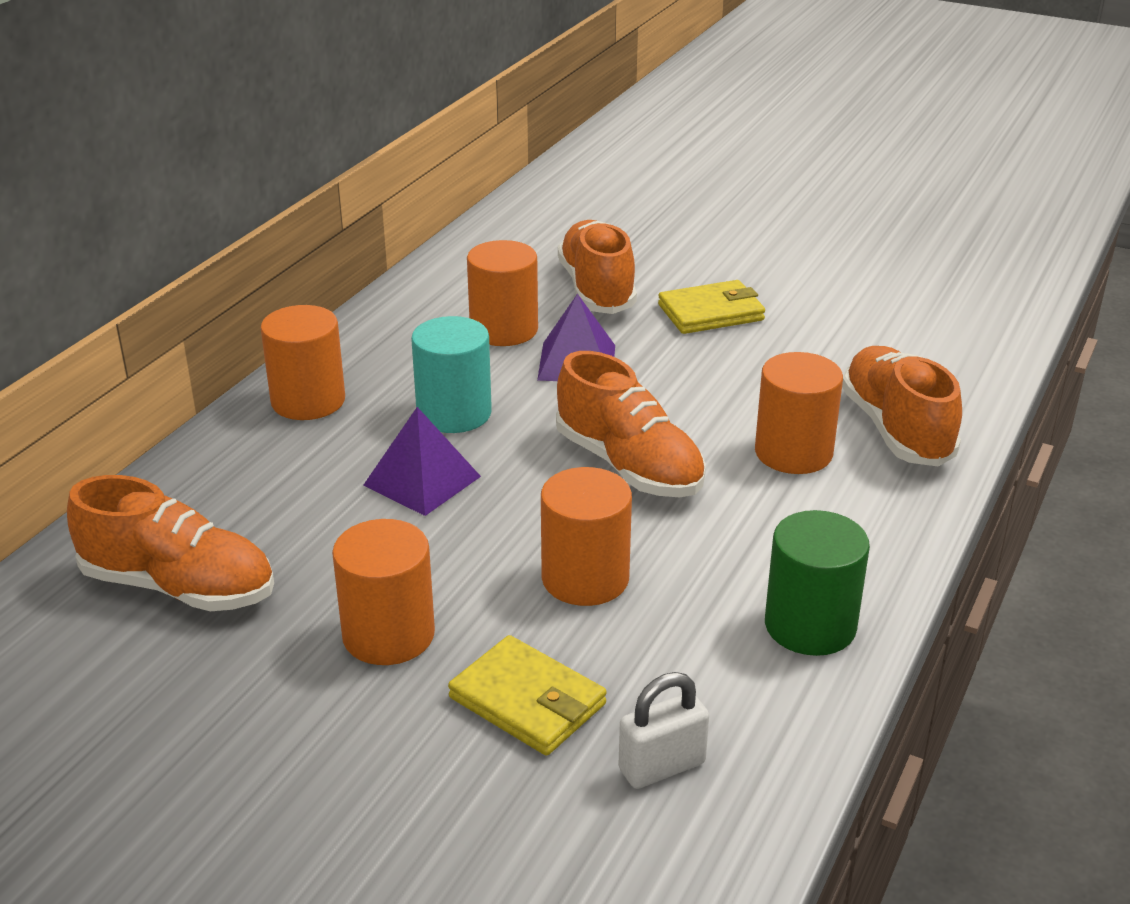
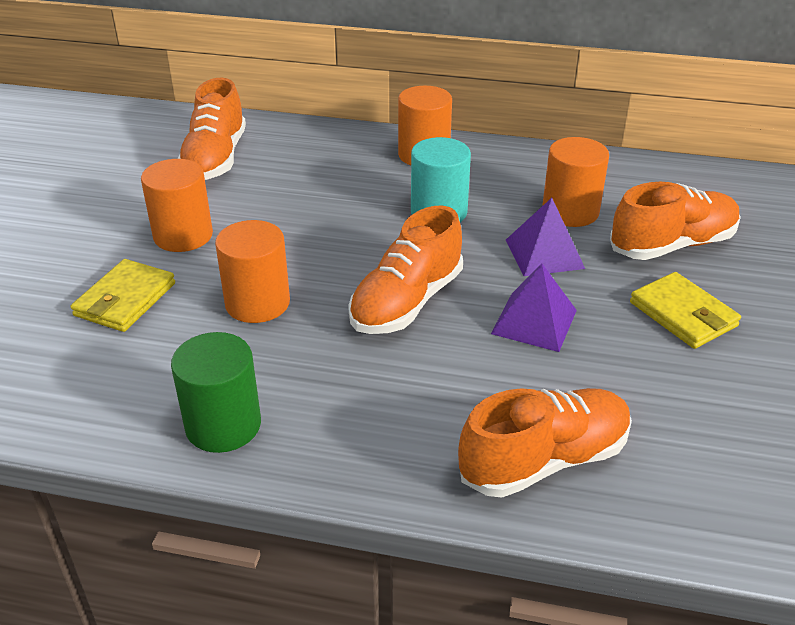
camera: 75 degrees right, 5 degrees up
(422, 480) = (350, 215): purple pyramid -> purple pyramid (534, 321)
(662, 766) = (63, 366): white padlock -> none
(793, 452) = (468, 392): orange cylinder -> none

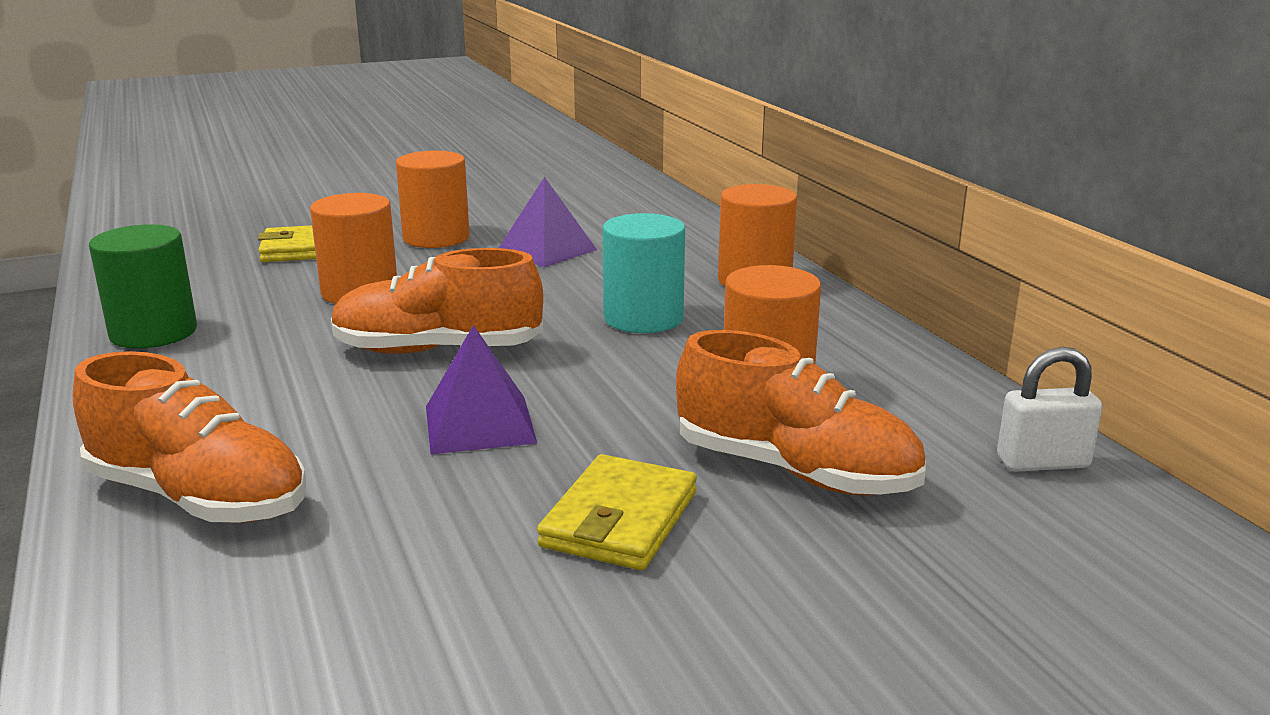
camera: 55 degrees right, 15 degrees down
(215, 159) = (585, 211): orange shoe -> none
(544, 254) = (640, 394): purple pyramid -> purple pyramid (547, 250)
(713, 181) = (1042, 462): none -> white padlock

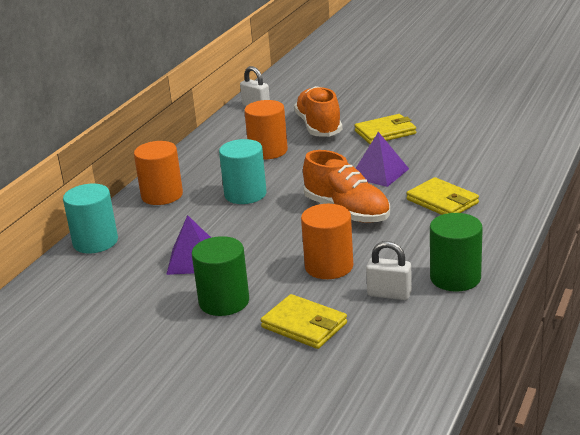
camera: 130 degrees left, 5 degrees up
(199, 498) = (495, 181): orange shoe -> none
(236, 294) = (389, 294): none -> white padlock
(281, 418) = (442, 201): none -> yellow wallet
(436, 238) = (224, 301): orange cylinder -> green cylinder
(699, 229) = (95, 242): none -> turquoise cylinder

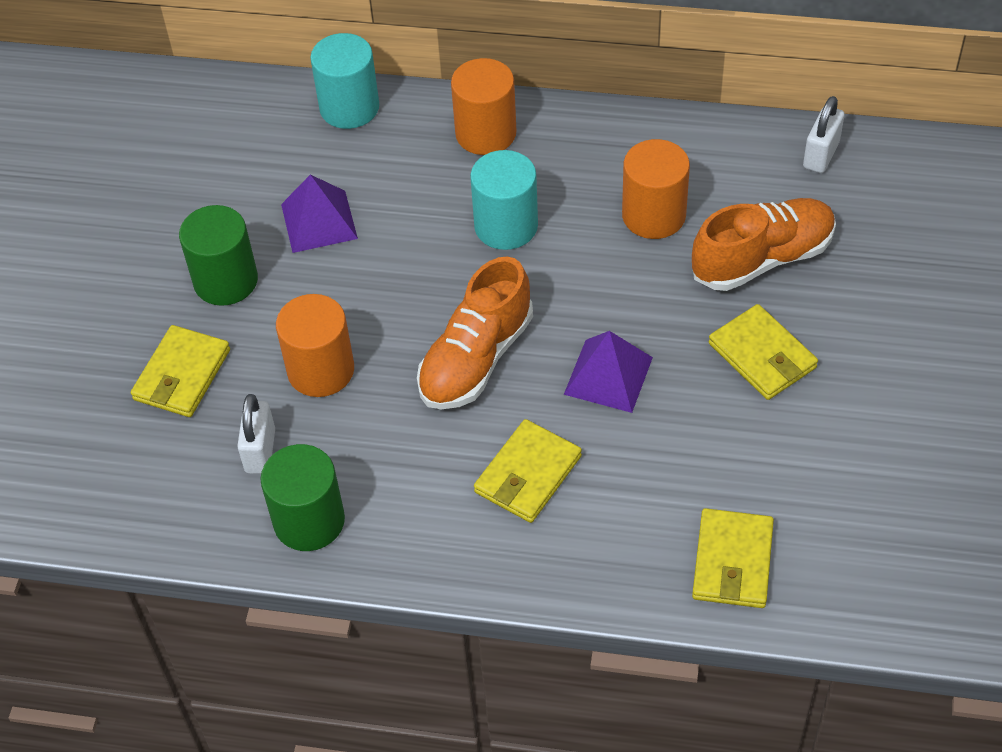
camera: 75 degrees right, 25 degrees up
(518, 151) = (732, 562): none -> yellow wallet

